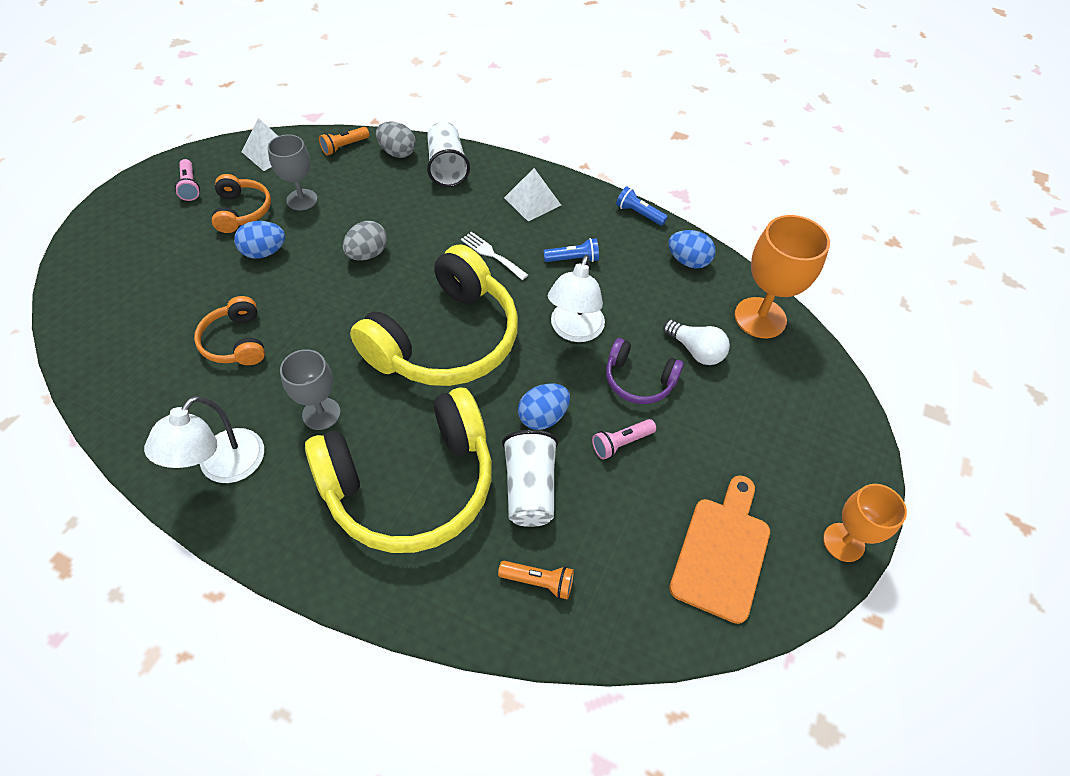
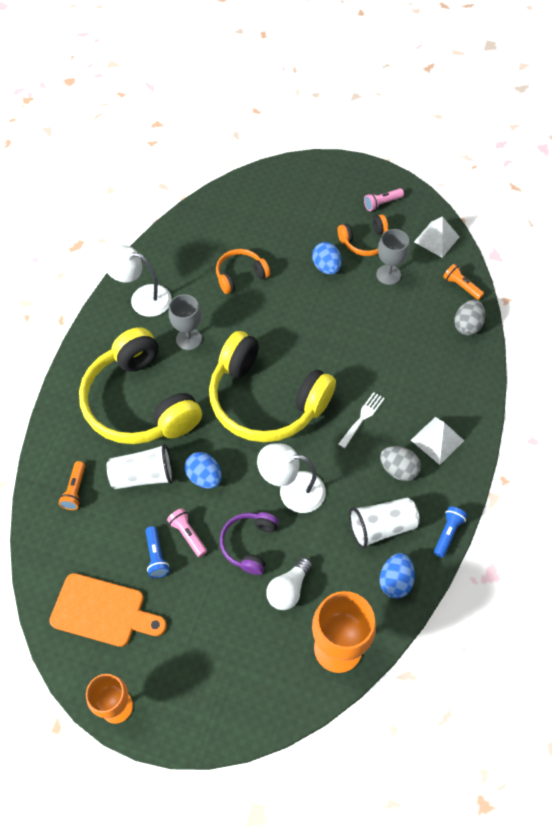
camera: 85 degrees right, 5 degrees up
(367, 254) = (341, 331): grey egg -> grey egg (398, 470)
(447, 167) = (460, 366): white cup -> white cup (381, 527)
(573, 259) = (373, 481): blue flashlight -> blue flashlight (156, 556)

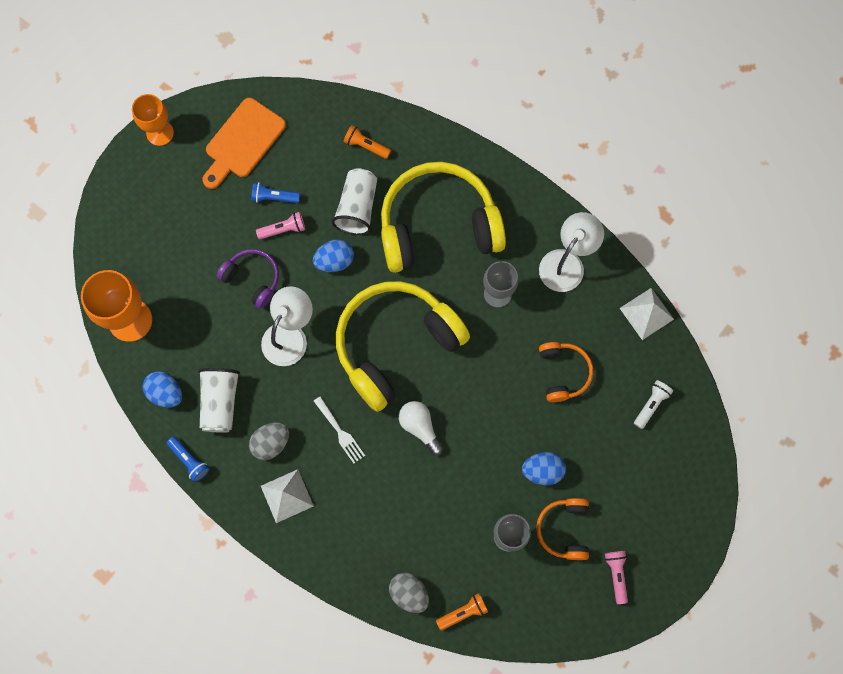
camera: 110 degrees right, 15 degrees up
(242, 215) = (651, 405): none -> white flashlight
(288, 589) = (197, 298): white light bulb -> white light bulb (420, 427)
(436, 239) = (540, 616): white pyramid -> white pyramid (646, 313)

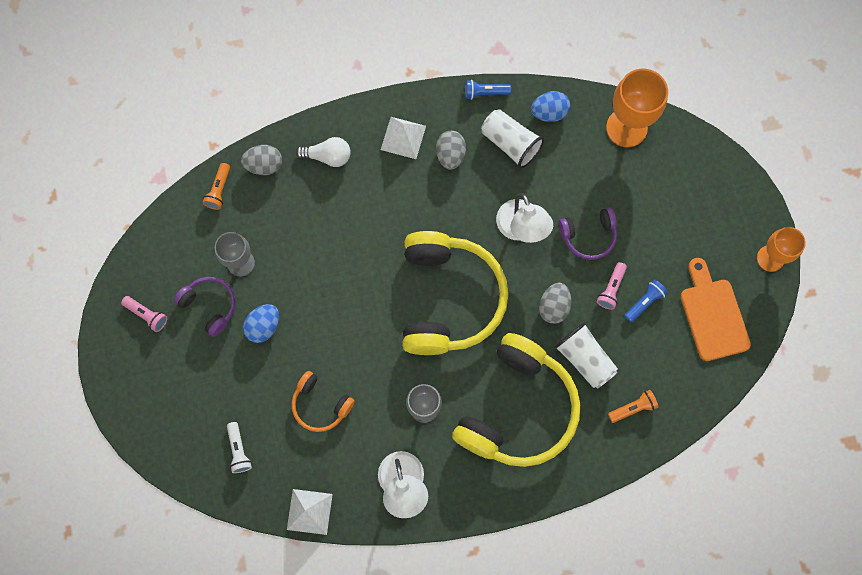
camera: 130 degrees right, 0 degrees up
(334, 261) = (553, 307): blue egg -> grey egg
(340, 432) = (417, 208): white fork -> none
(420, 427) = (372, 266): white light bulb -> white light bulb (328, 156)
(564, 529) = (210, 306): orange headphones -> purple headphones

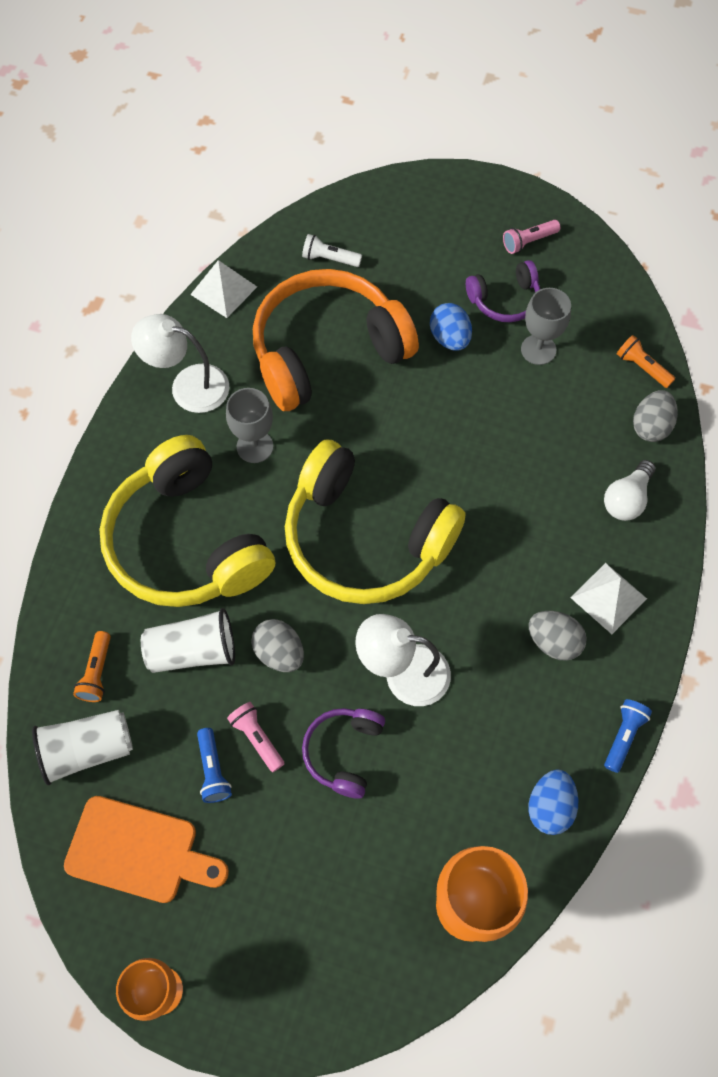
camera: 120 degrees right, 10 degrees down
(320, 405) = (327, 351): orange headphones -> orange headphones, size x2.10
(510, 143) = (530, 727): white cup -> white cup (87, 750)

